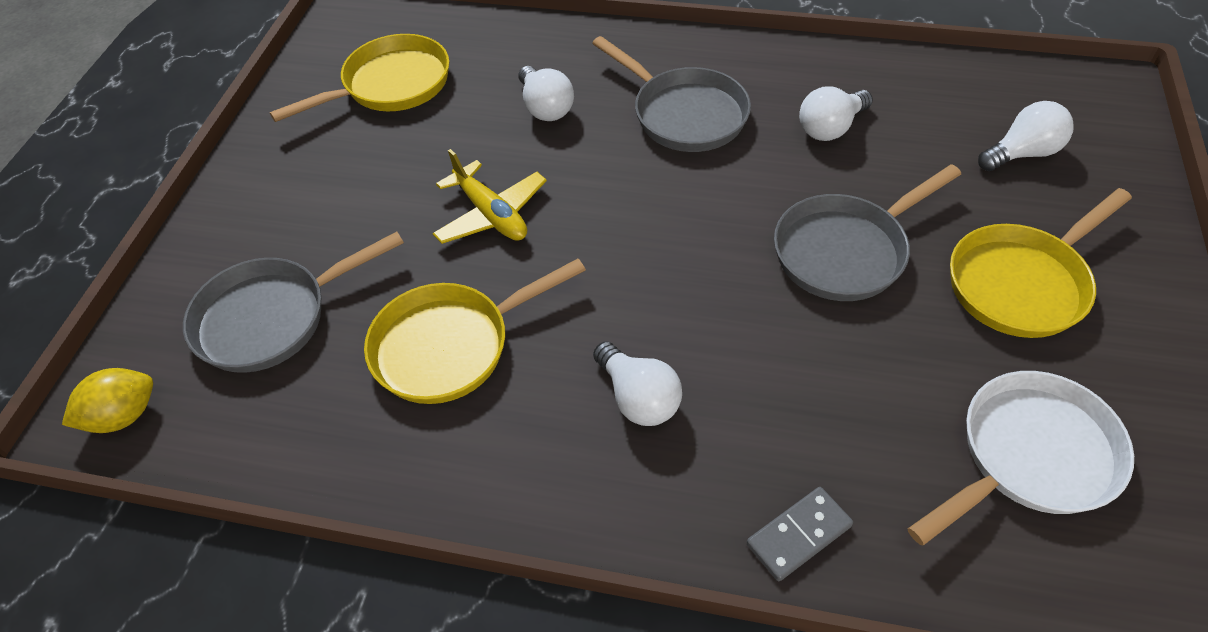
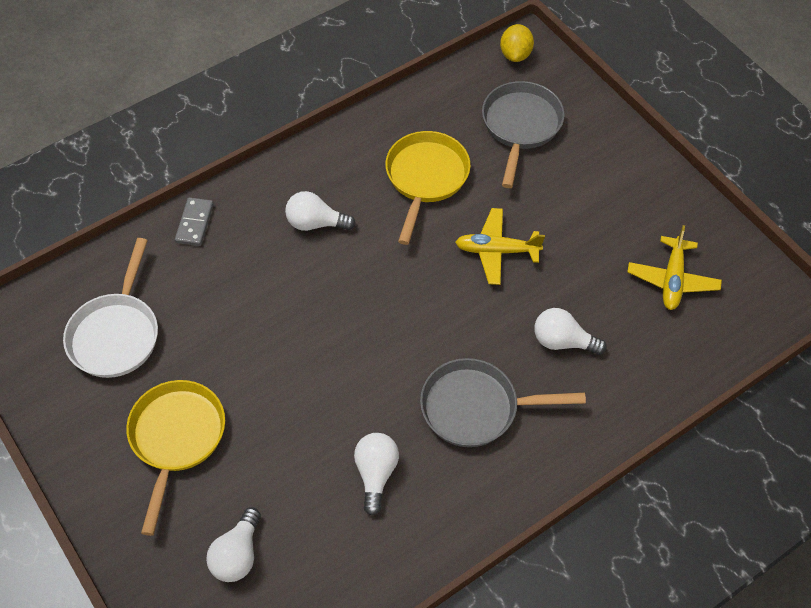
camera: 130 degrees right, 5 degrees up
(391, 85) = (672, 279): yellow pan -> yellow plane
(845, 251) = (288, 382): grey pan -> none

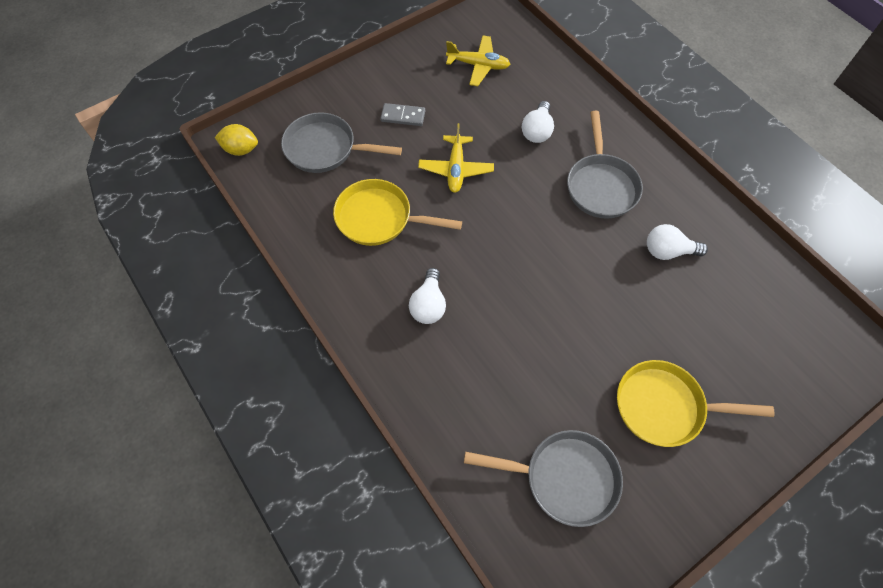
camera: 90 degrees left, 5 degrees up
(116, 334) = (564, 478): white pan -> grey pan
(195, 223) = (429, 415): grey domino -> grey domino (403, 116)
(237, 554) = (757, 347): white light bulb -> none

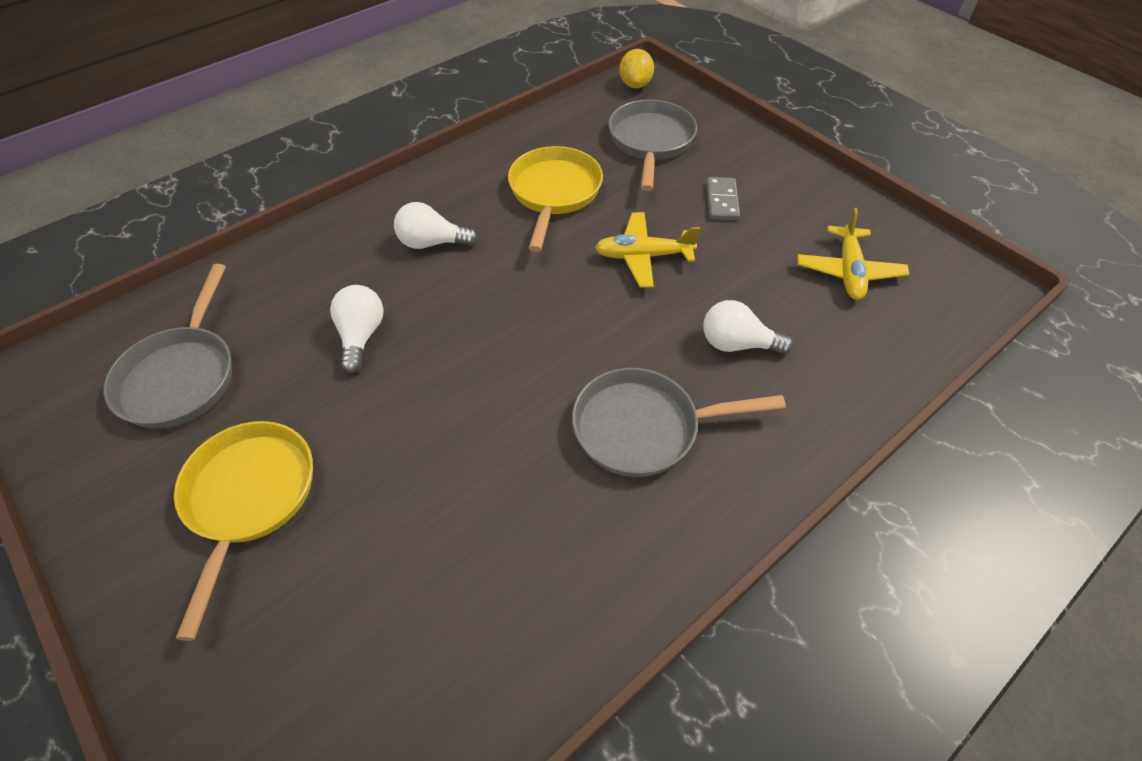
camera: 85 degrees right, 10 degrees down
(668, 251) = (521, 522): white light bulb -> white light bulb (361, 336)

